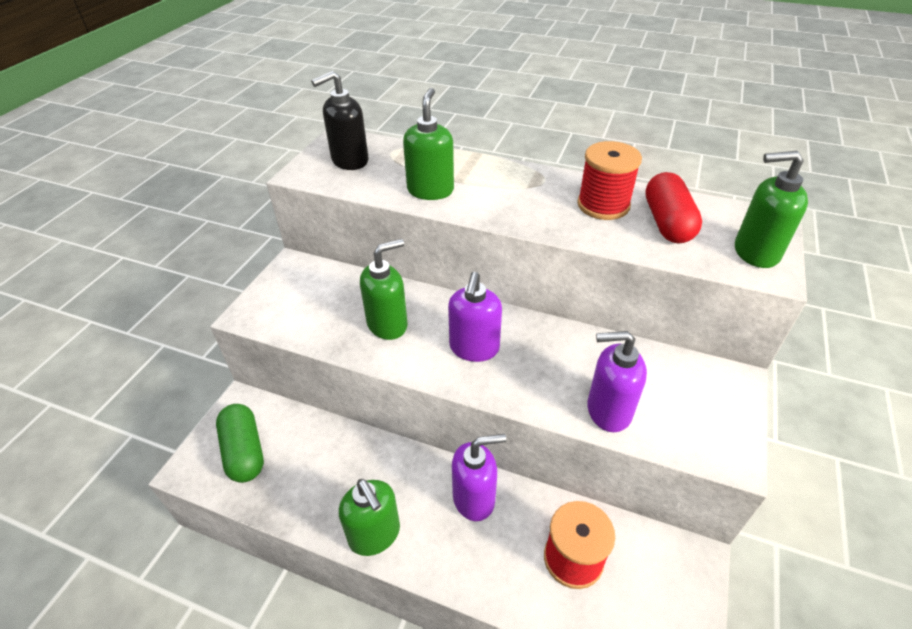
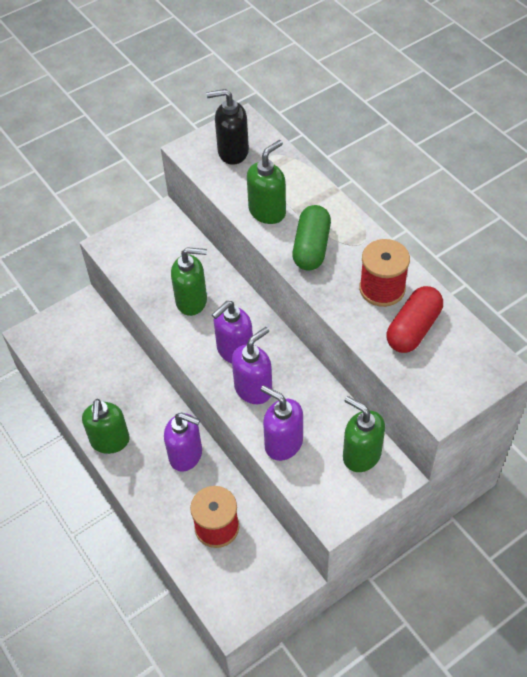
camera: 35 degrees right, 10 degrees up
(244, 451) = (67, 342): green capsule -> green capsule (311, 247)
(527, 374) = (253, 389): none -> purple soap dispenser
(755, 252) = (449, 387): green soap dispenser -> green soap dispenser (361, 455)

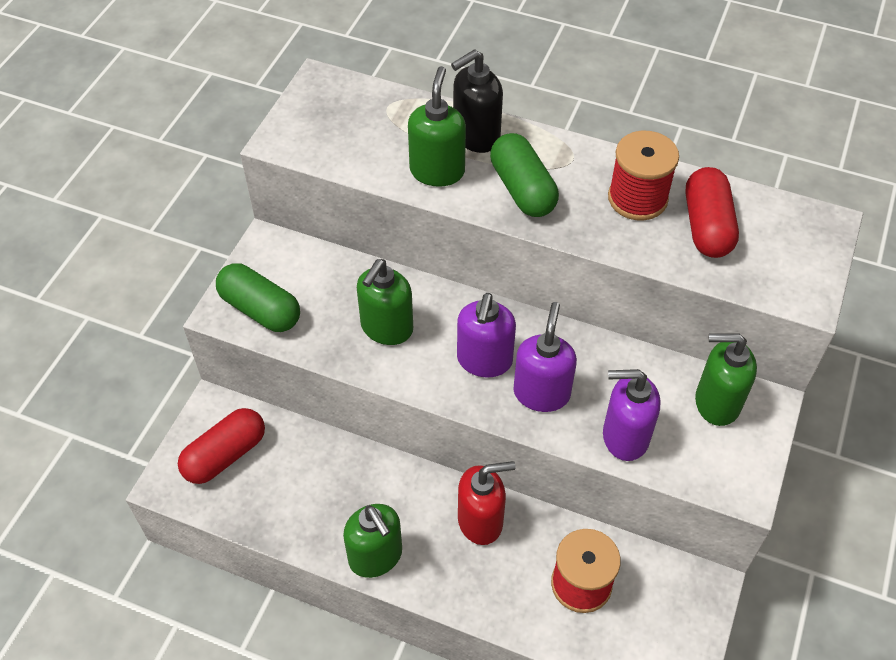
camera: 35 degrees left, 0 degrees up
(71, 336) = (225, 455): none -> red capsule
(128, 253) = (260, 309): none -> green capsule
(186, 455) = (481, 521): purple soap dispenser -> red soap dispenser
(192, 301) = (386, 328): green soap dispenser -> green soap dispenser turned 150 degrees clockwise
(232, 152) = (337, 121): black soap dispenser -> black soap dispenser (476, 136)

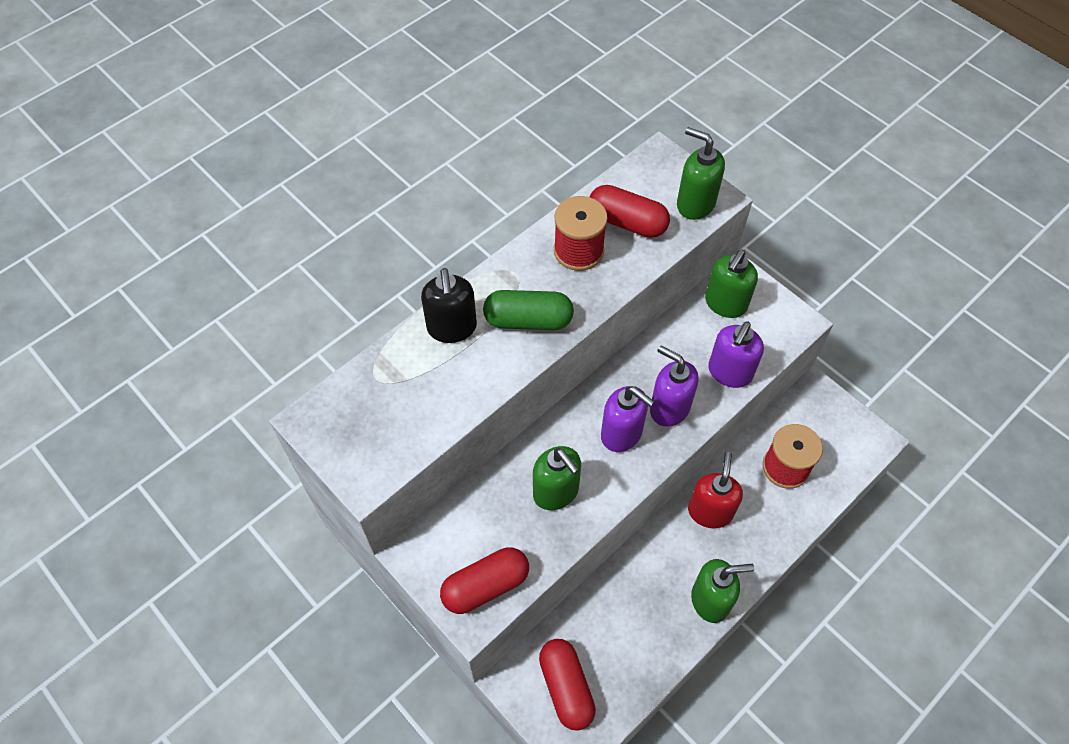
camera: 65 degrees left, 5 degrees up
(260, 309) = (485, 586): green capsule -> red capsule
(437, 171) = (474, 371): green soap dispenser -> green soap dispenser (695, 204)

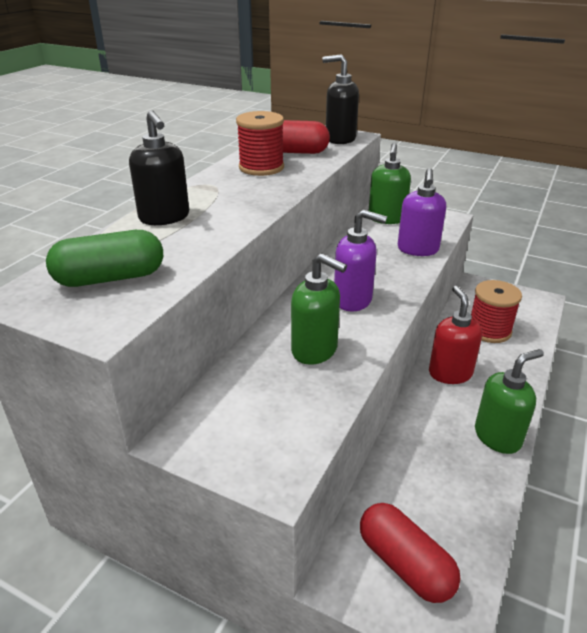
camera: 20 degrees left, 25 degrees down
(485, 586) = (278, 443): red capsule -> none
(528, 320) = (237, 203): green capsule -> green capsule (110, 278)
(669, 408) = (383, 277): purple soap dispenser -> none
(695, 204) = (340, 139): green soap dispenser -> black soap dispenser

